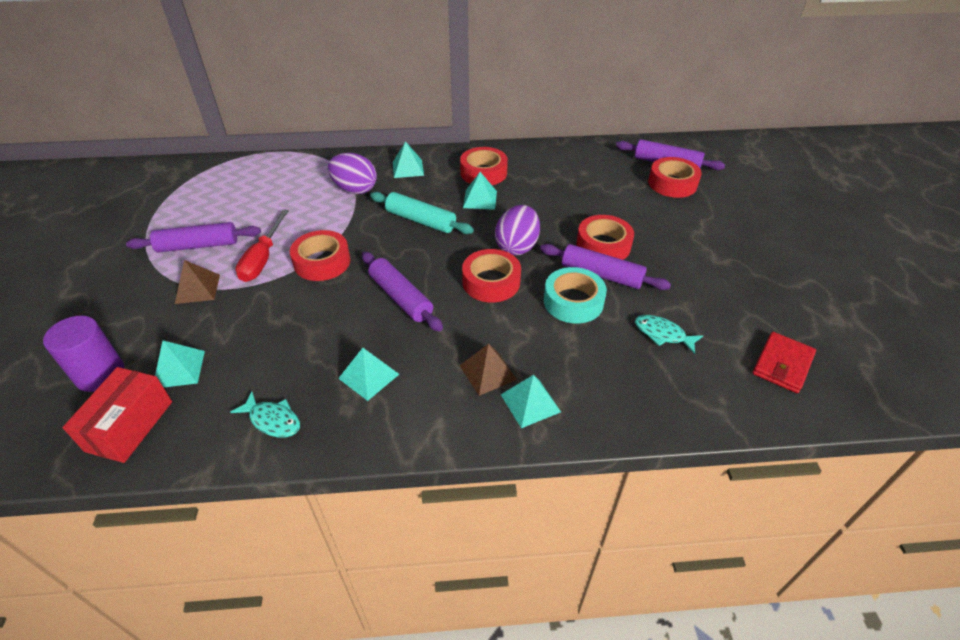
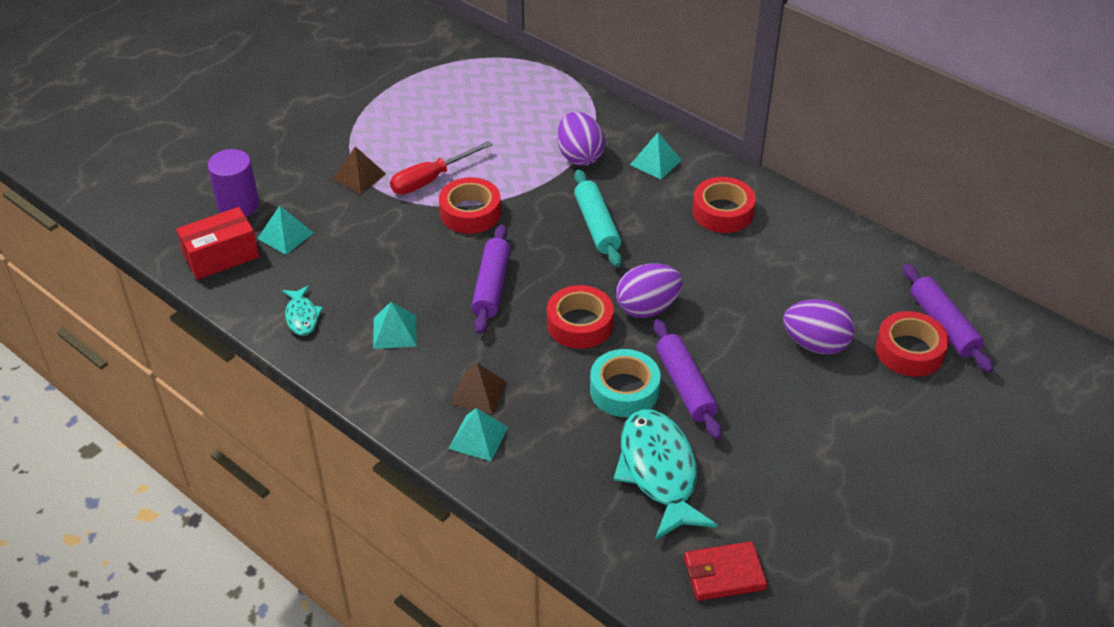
camera: 45 degrees right, 0 degrees up
(198, 246) = (397, 136): purple rolling pin -> none
(480, 199) = (679, 238): turquoise pyramid -> none
(603, 245) = (729, 362): red tape -> none
(628, 208) = (815, 344): none -> purple egg
(662, 334) = (659, 472): turquoise fish -> turquoise fish, size x2.01

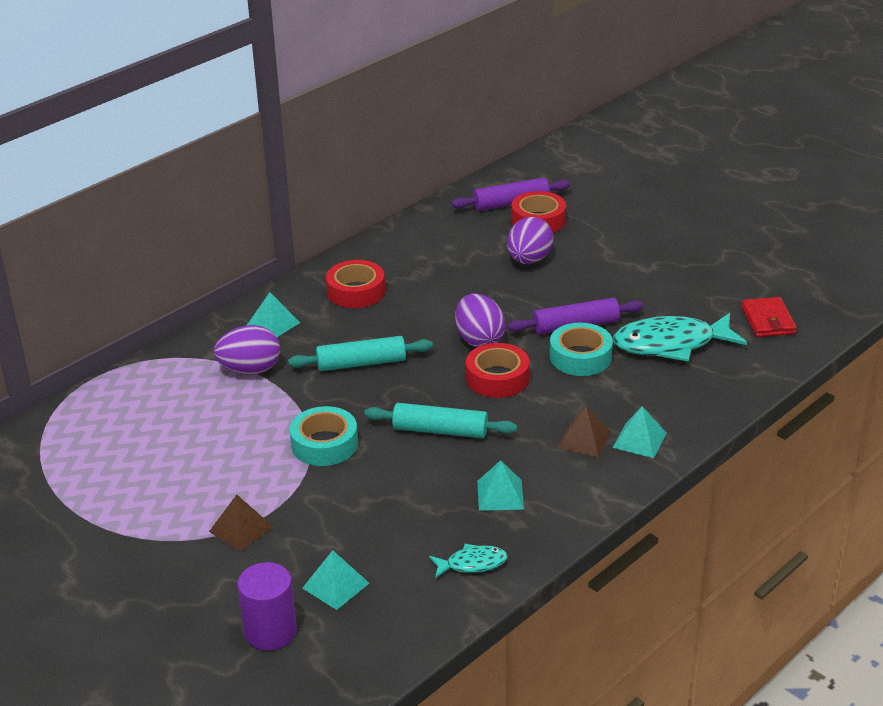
camera: 85 degrees left, 10 degrees down
(221, 256) = (363, 639): red box -> none
(430, 179) = (261, 473): red screwdriver -> none
(470, 213) = (324, 444): red tape -> turquoise tape
(491, 286) = (440, 431): purple rolling pin -> turquoise rolling pin

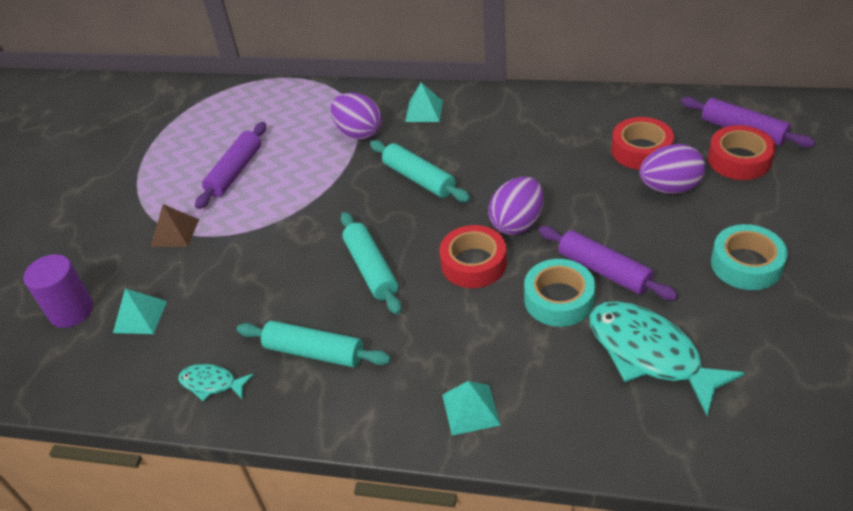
camera: 60 degrees right, 10 degrees up
(200, 462) = (235, 172): none -> purple rolling pin
(324, 444) = (302, 217): turquoise tape -> turquoise tape (746, 264)
(356, 291) = (508, 124): red tape -> red tape (641, 150)
(472, 564) = (212, 383): turquoise fish -> turquoise fish turned 150 degrees clockwise
(500, 495) = (314, 352): turquoise pyramid -> turquoise rolling pin
(584, 439) = (436, 367): brown pyramid -> none
(768, 320) = (783, 414): red wallet -> none

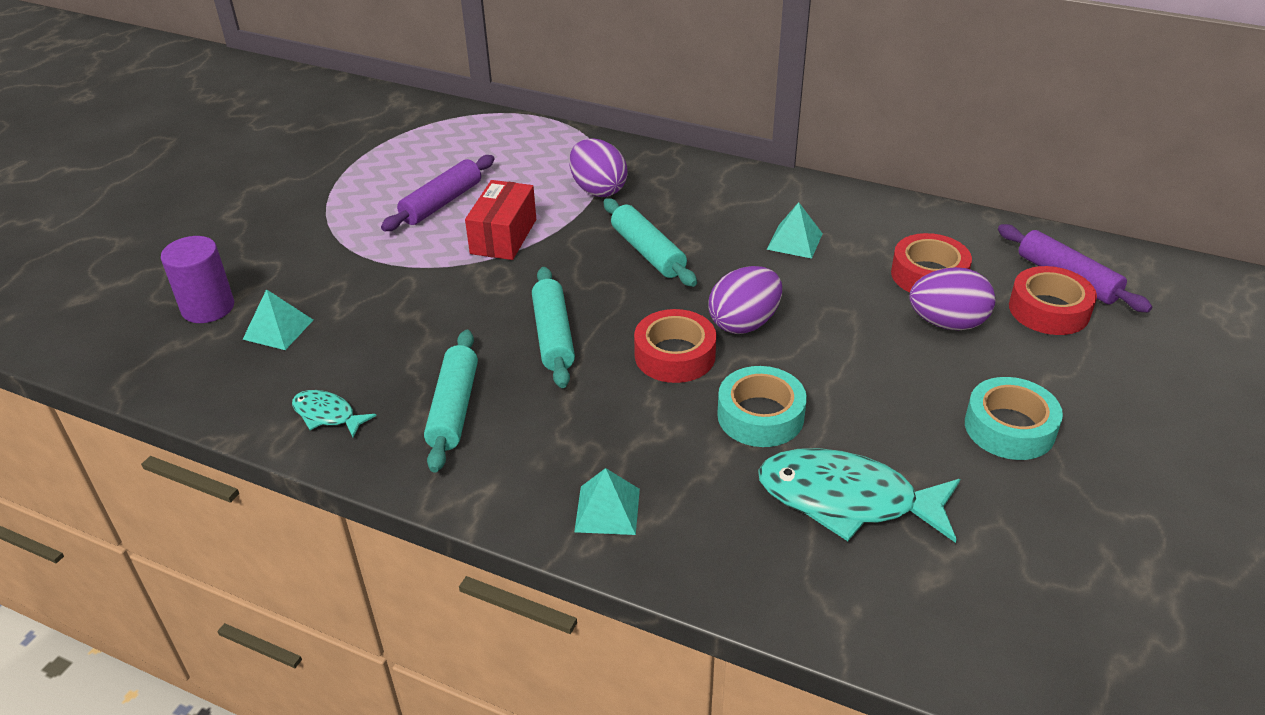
camera: 10 degrees right, 5 degrees down
(175, 232) = (350, 252): brown pyramid -> none
(297, 190) = (503, 236): none -> red box
(314, 352) = (453, 408): turquoise rolling pin -> turquoise rolling pin turned 60 degrees clockwise
(424, 111) = (683, 181): turquoise pyramid -> turquoise pyramid (795, 241)
(604, 270) = (828, 396): purple rolling pin -> none
(649, 354) = (847, 500): turquoise fish -> turquoise fish turned 45 degrees counterclockwise

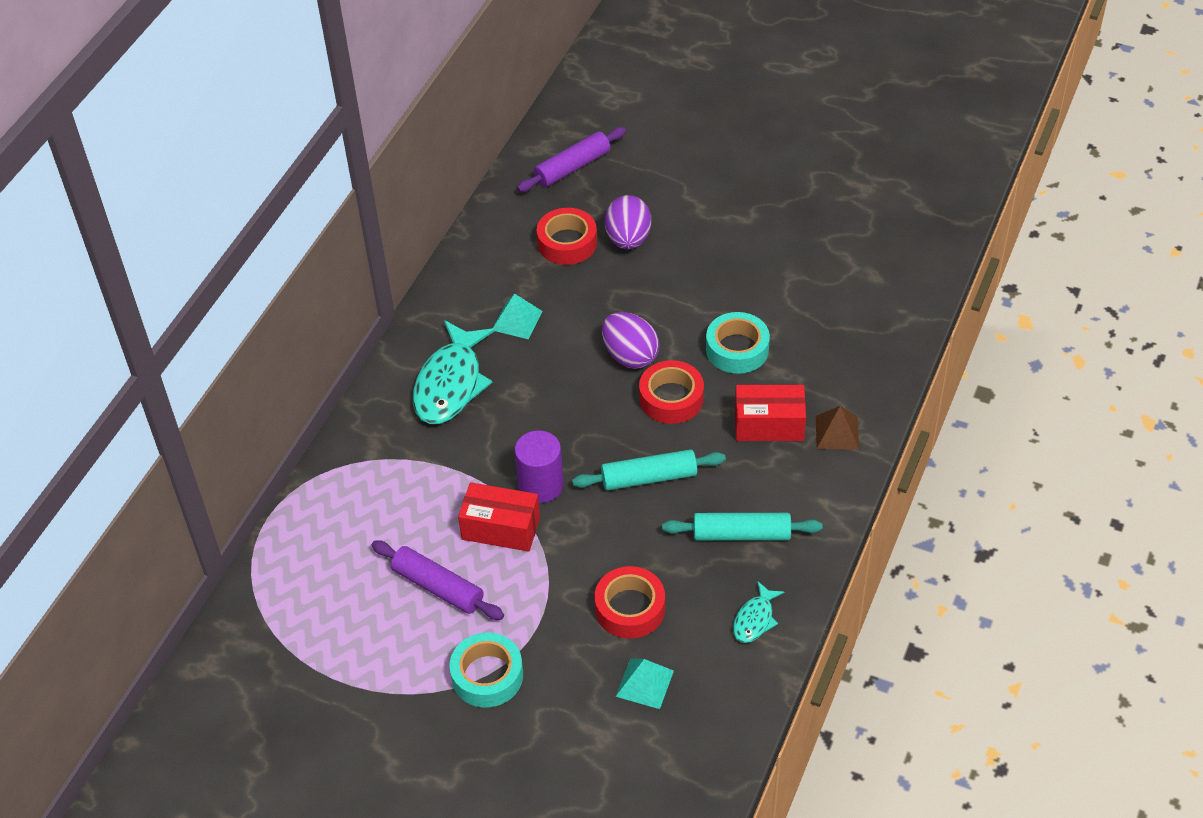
camera: 90 degrees left, 10 degrees up
(208, 307) = (612, 752): purple cylinder -> purple cylinder (541, 485)
(598, 190) = (423, 460): purple egg -> none
(607, 510) = (837, 432): turquoise pyramid -> brown pyramid
(626, 441) = (769, 424): none -> red box
(648, 252) = (530, 419): turquoise rolling pin -> none
(847, 500) = (814, 308): turquoise fish -> turquoise fish (450, 384)
(1009, 428) = (740, 223): turquoise tape -> turquoise tape (487, 675)
(1049, 310) = (611, 183): red tape -> red tape (630, 608)

